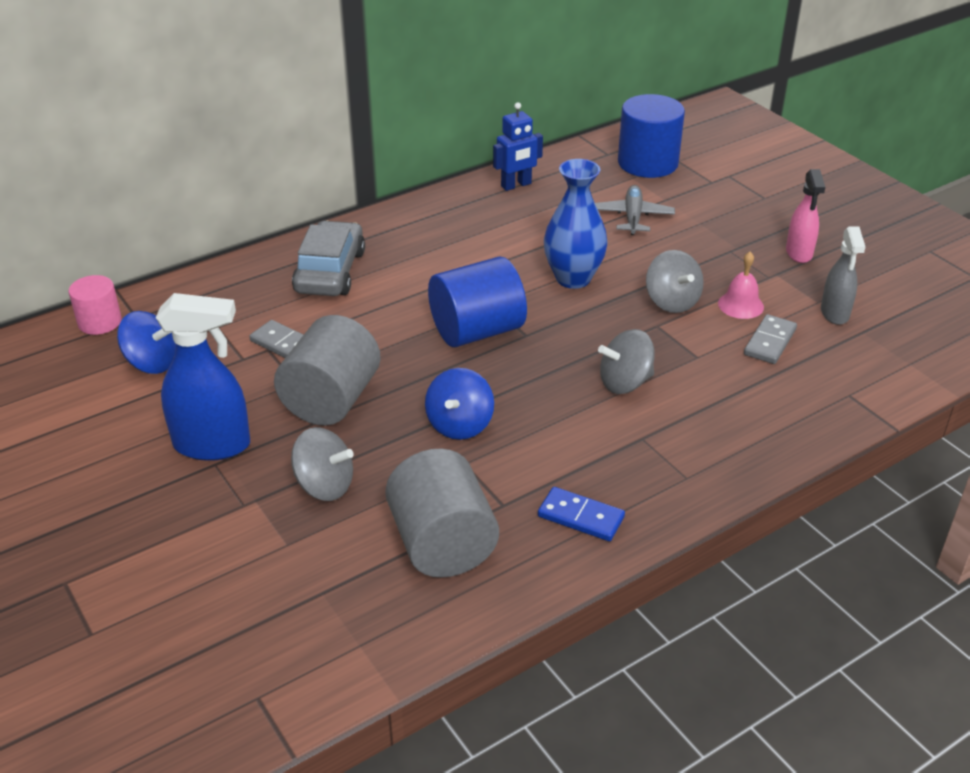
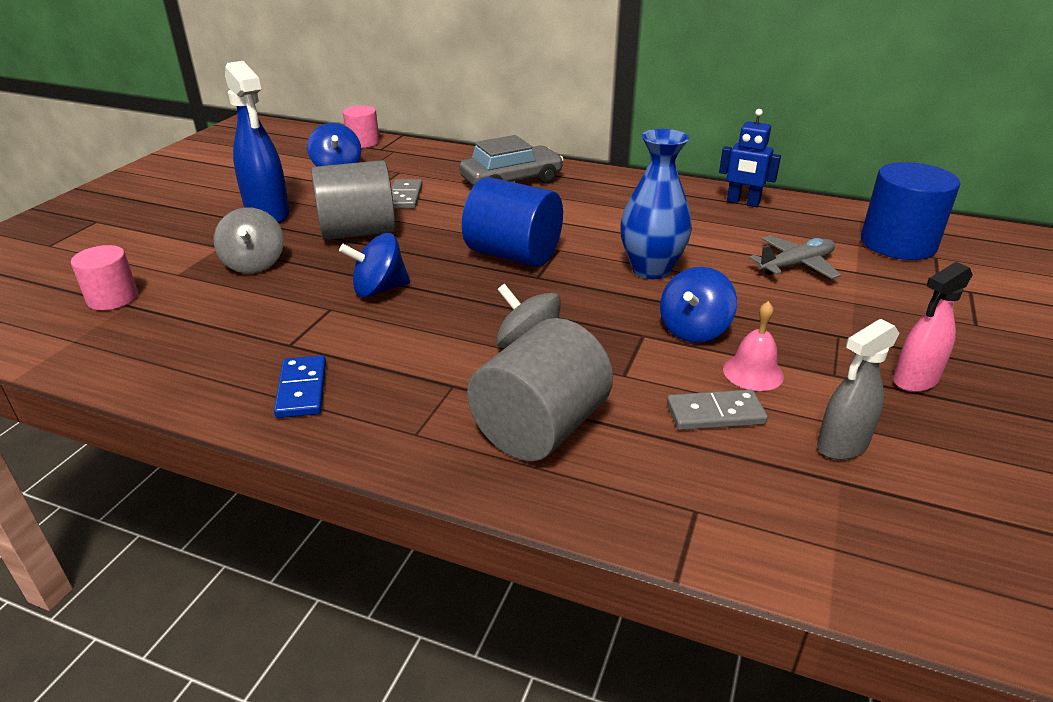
camera: 55 degrees right, 5 degrees down
(294, 601) = (112, 298): none -> pink cylinder
(442, 543) = (217, 334): grey cylinder -> grey cylinder (540, 428)
(672, 302) = (694, 330): grey spinning top -> blue spinning top

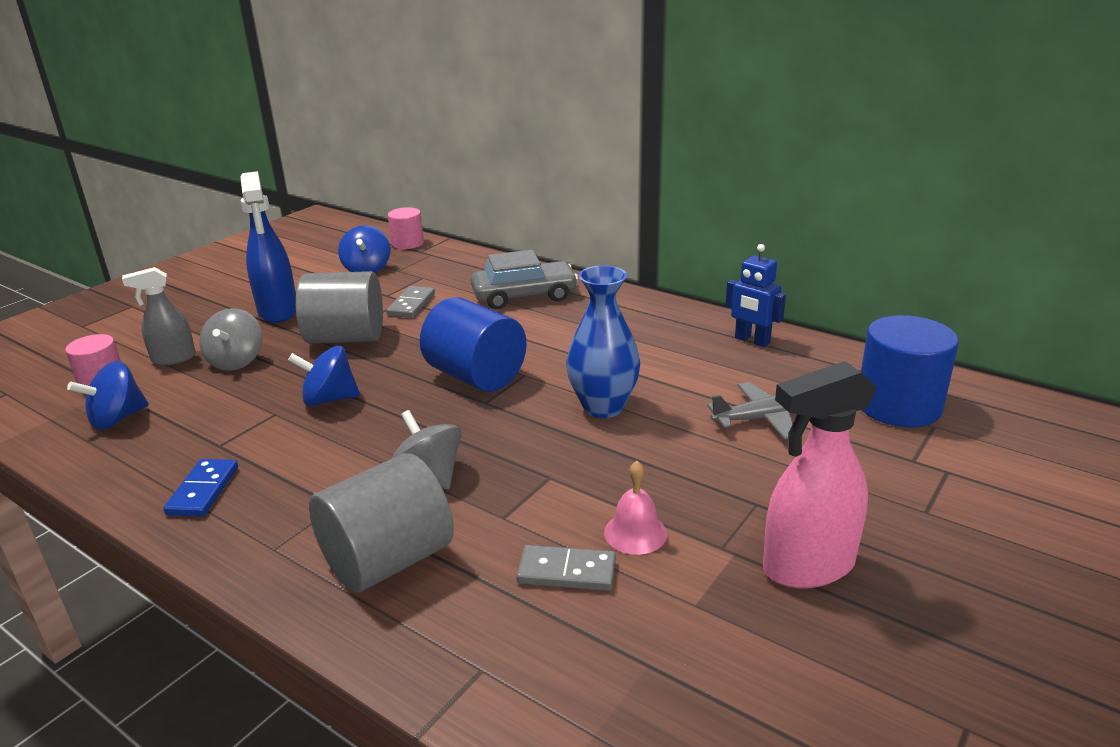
camera: 15 degrees right, 5 degrees down
(694, 330) = (604, 478): blue spinning top -> blue spinning top (117, 419)
(842, 445) = (676, 626): grey spray bottle -> grey spray bottle (173, 359)
(915, 380) = (807, 567): pink spray bottle -> pink spray bottle, size x1.59

